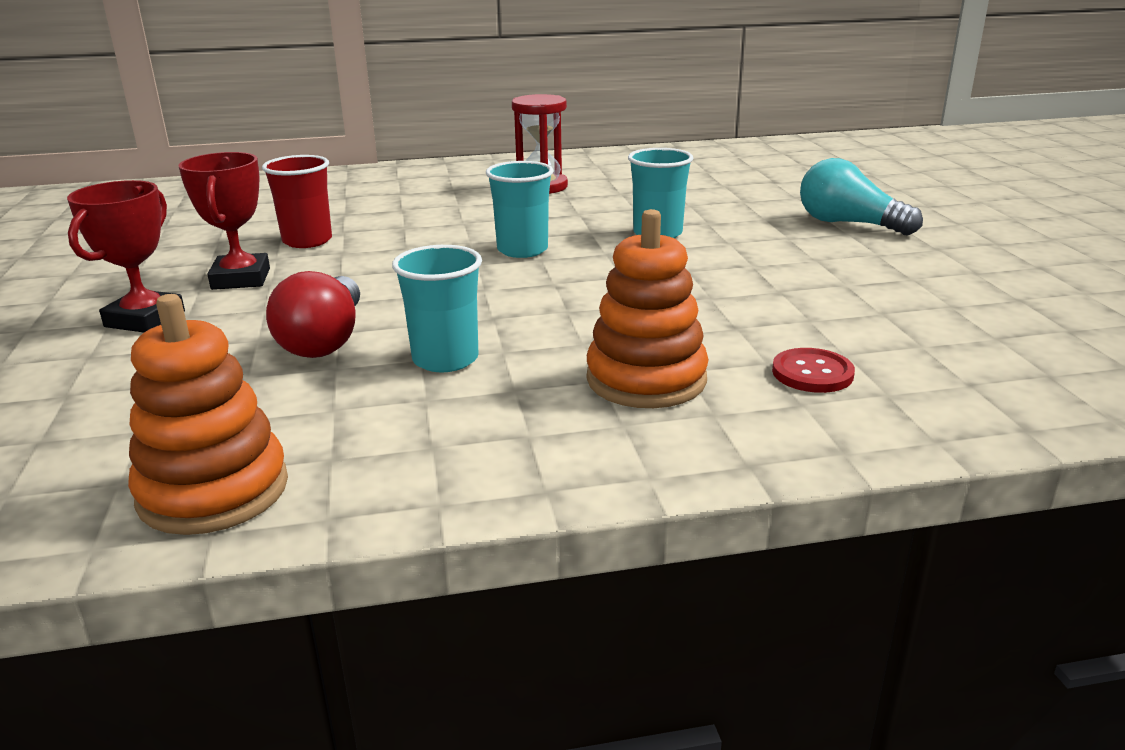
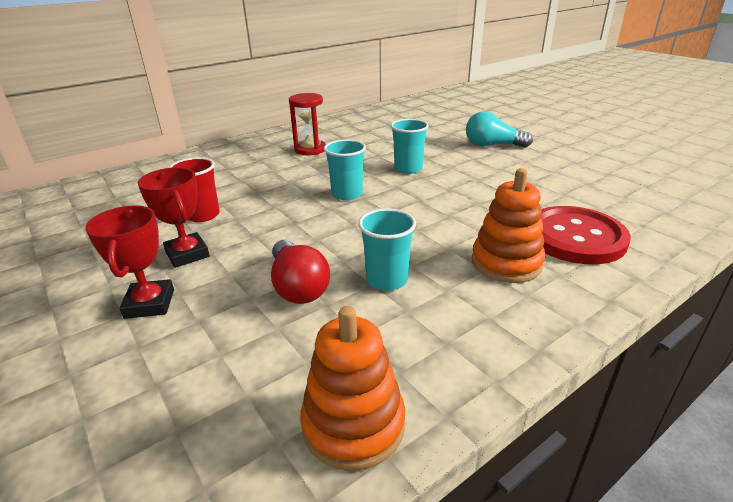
camera: 25 degrees left, 5 degrees up
(812, 373) = (575, 237): red button -> red button, size x2.22

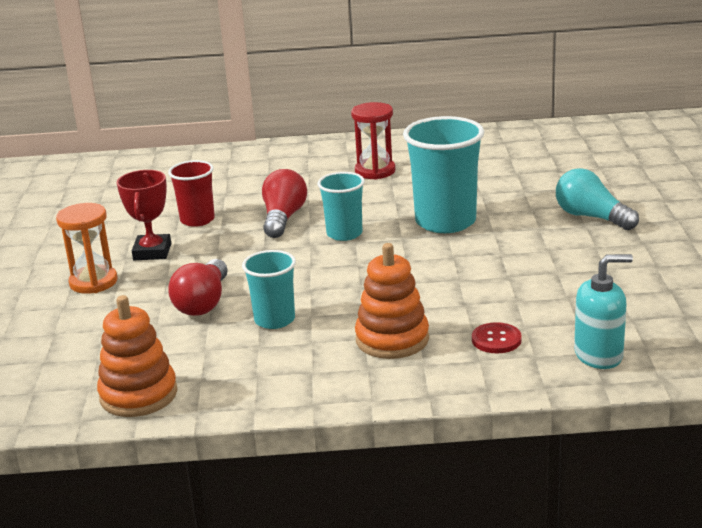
camera: 35 degrees right, 5 degrees down
(150, 304) = (93, 282): red trophy -> orange hourglass
(281, 195) = (283, 218): none -> red light bulb
(408, 169) = (445, 222): turquoise cup -> turquoise cup, size x1.70
(575, 237) = (496, 340): red button -> red button, size x0.45
(652, 226) = (599, 355): none -> turquoise soap dispenser

